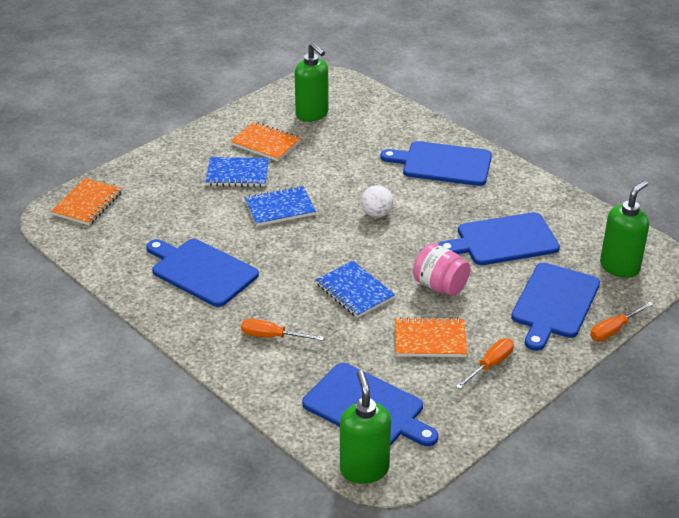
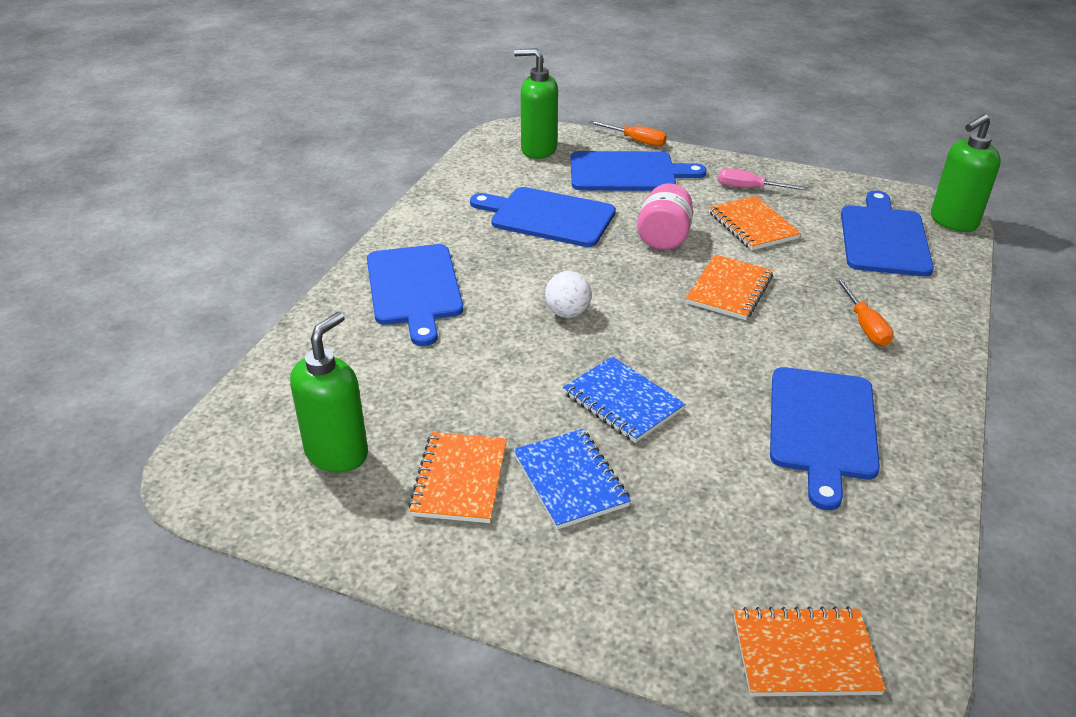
camera: 115 degrees left, 0 degrees up
(354, 291) = (729, 290): blue notebook -> orange notebook
(490, 365) = (750, 188): orange screwdriver -> pink screwdriver
(503, 240) = (548, 216): blue cutting board -> blue cutting board turned 150 degrees clockwise

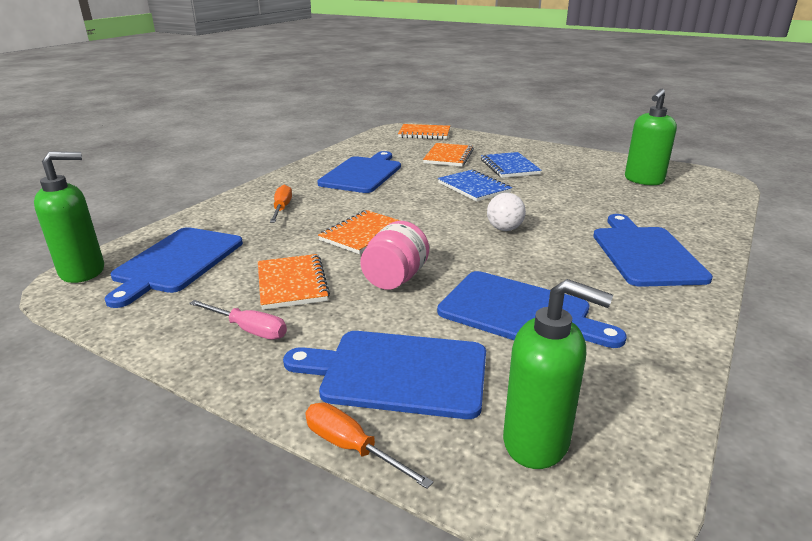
camera: 170 degrees left, 10 degrees down
(459, 479) = (569, 170): orange notebook -> orange notebook (448, 157)

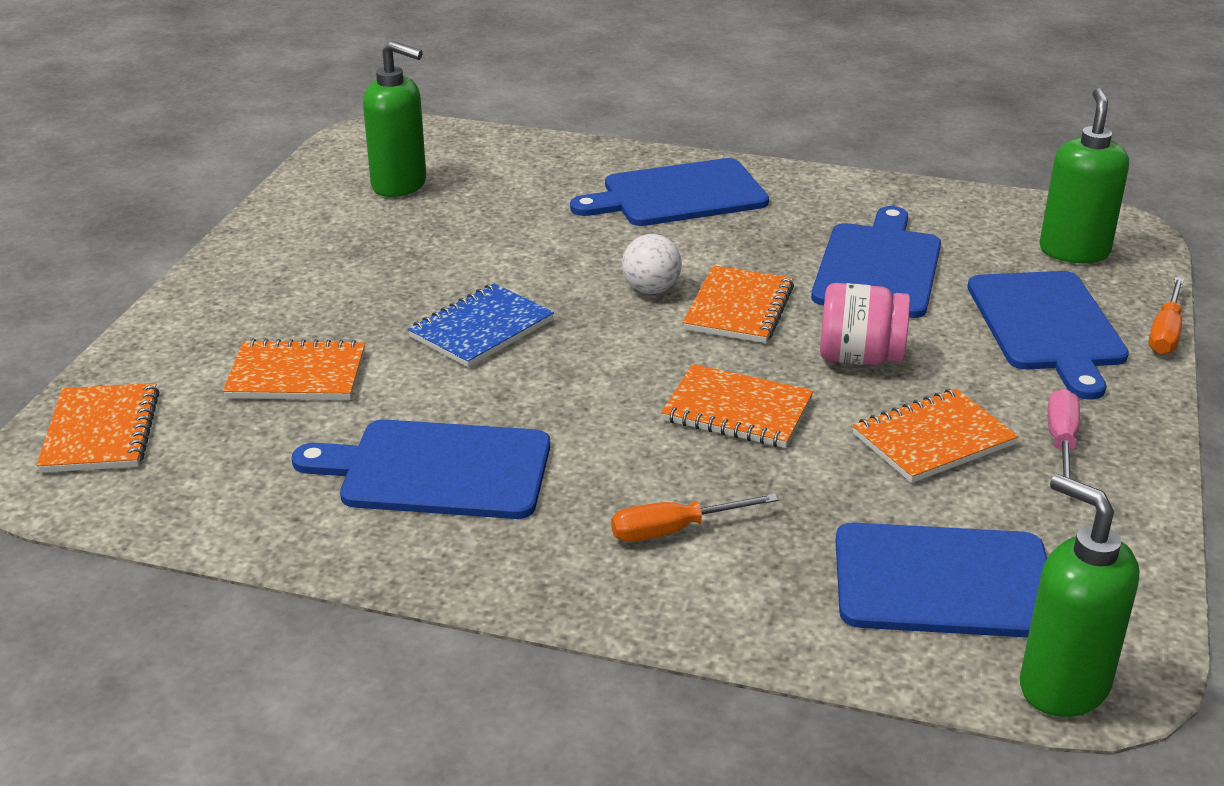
camera: 105 degrees left, 5 degrees up
(473, 250) = (739, 308): none -> orange notebook
(509, 167) = (354, 301): blue notebook -> none

